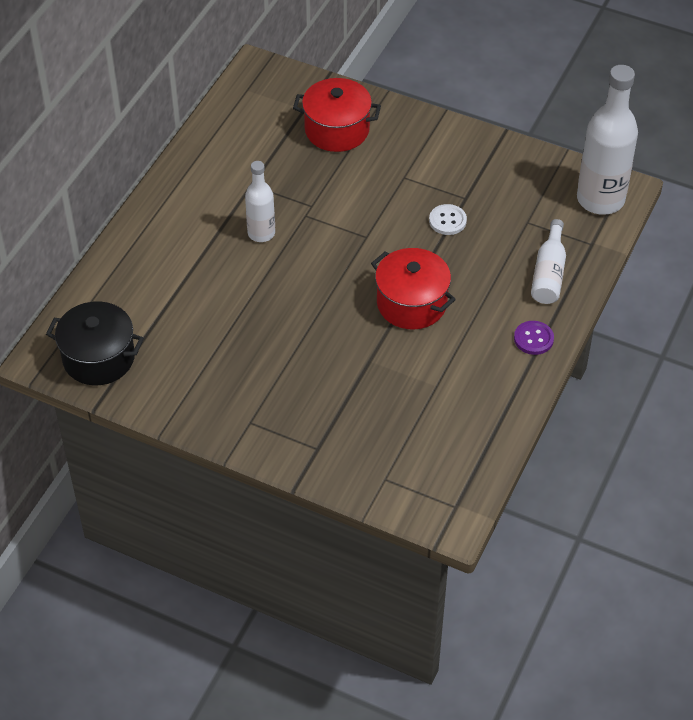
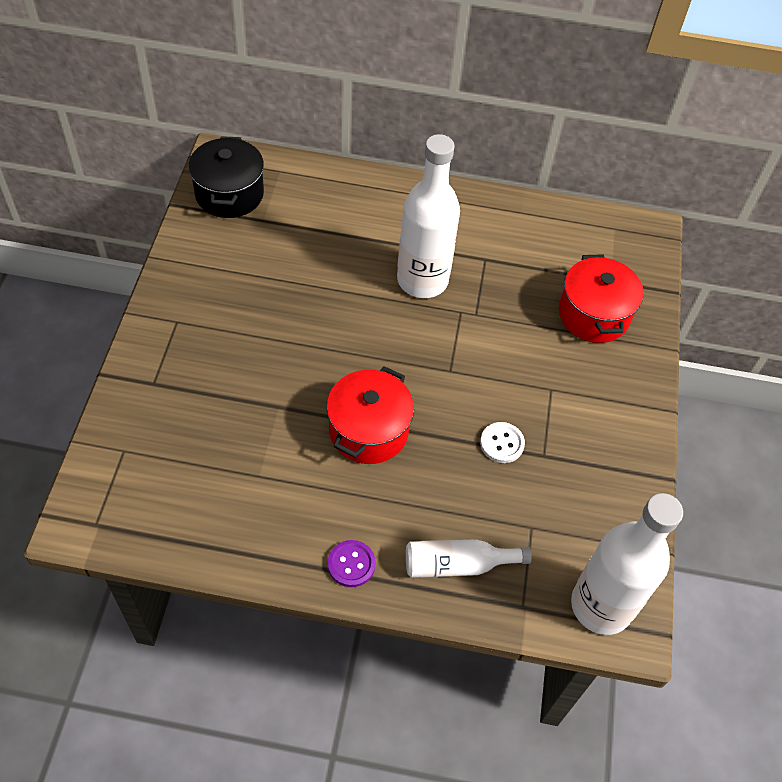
camera: 70 degrees right, 5 degrees up
(261, 233) = (422, 280): white bottle -> white bottle, size x1.78

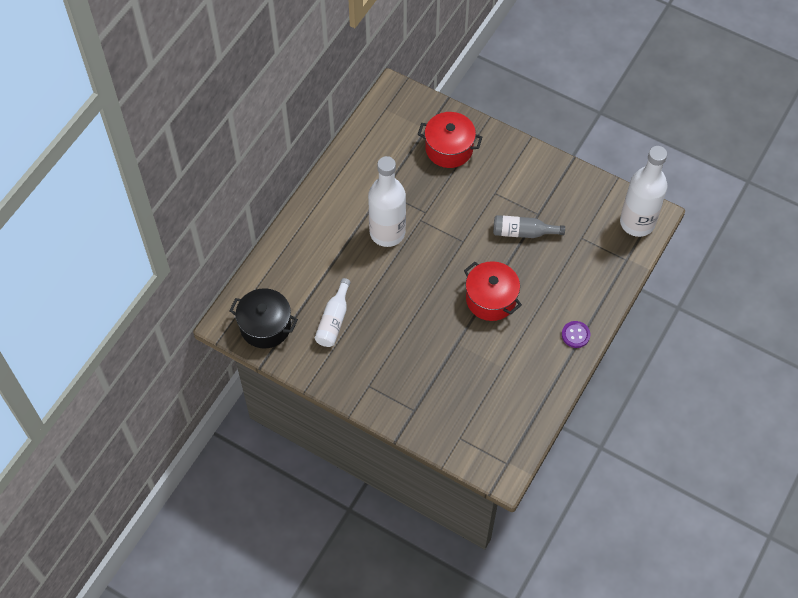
camera: 65 degrees left, 5 degrees up
(458, 564) = (592, 282): white bottle -> white bottle (334, 320)
(502, 443) = (523, 232): white button -> grey bottle

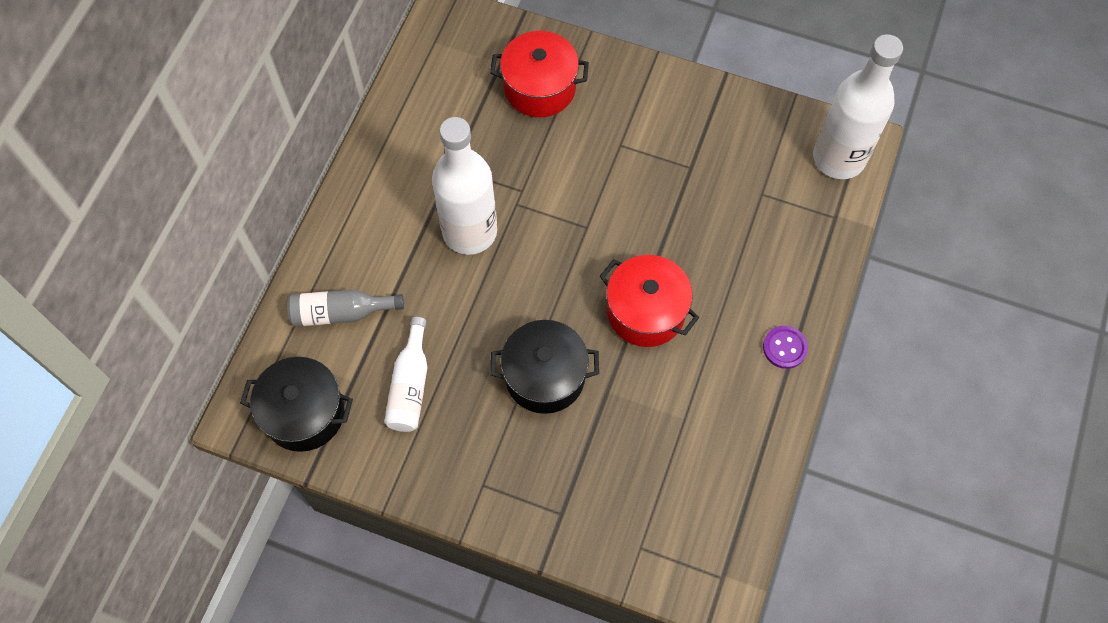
camera: 10 degrees left, 5 degrees up
(419, 328) = (545, 376): none -> black pot
(523, 232) = (674, 199): grey bottle -> grey bottle (341, 313)

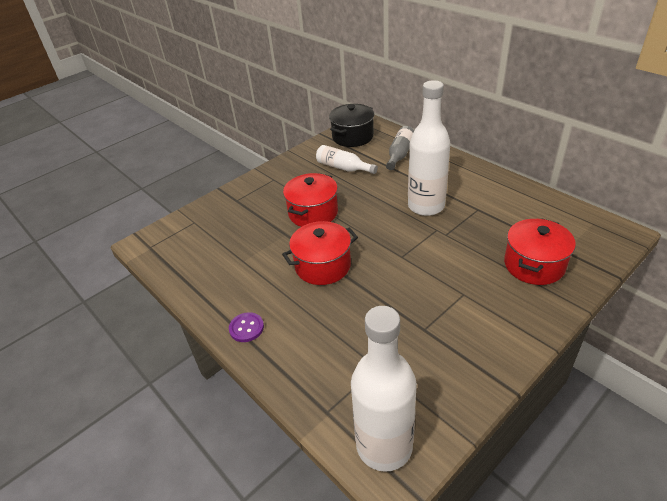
camera: 120 degrees right, 25 degrees down
(545, 376) = (313, 213): black pot -> red pot

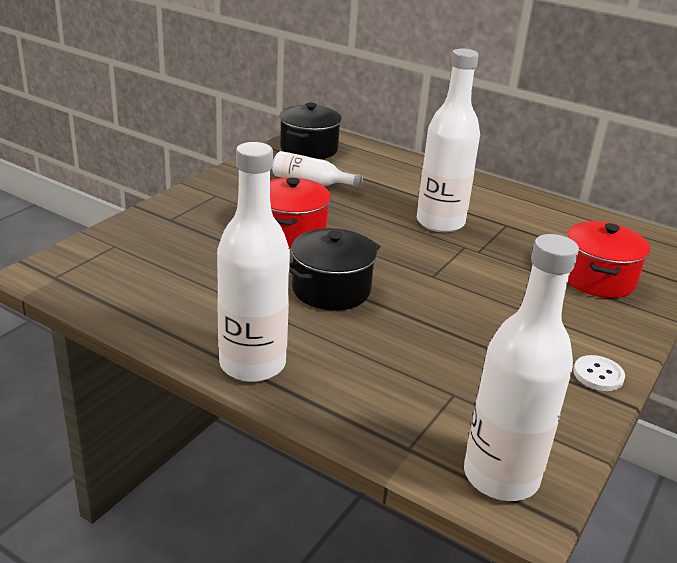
camera: 20 degrees left, 10 degrees down
(246, 328) = (252, 364): purple button -> white bottle
(323, 266) = (331, 289): red pot -> black pot
(400, 154) = (381, 168): grey bottle -> none
(497, 359) = (598, 375): none -> white button

